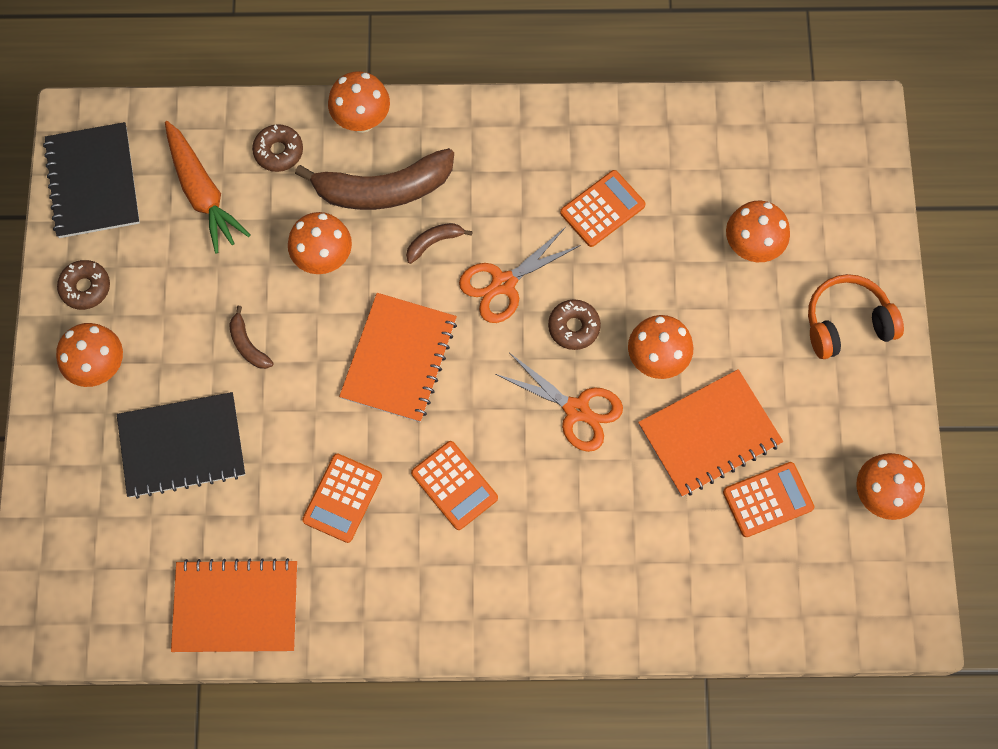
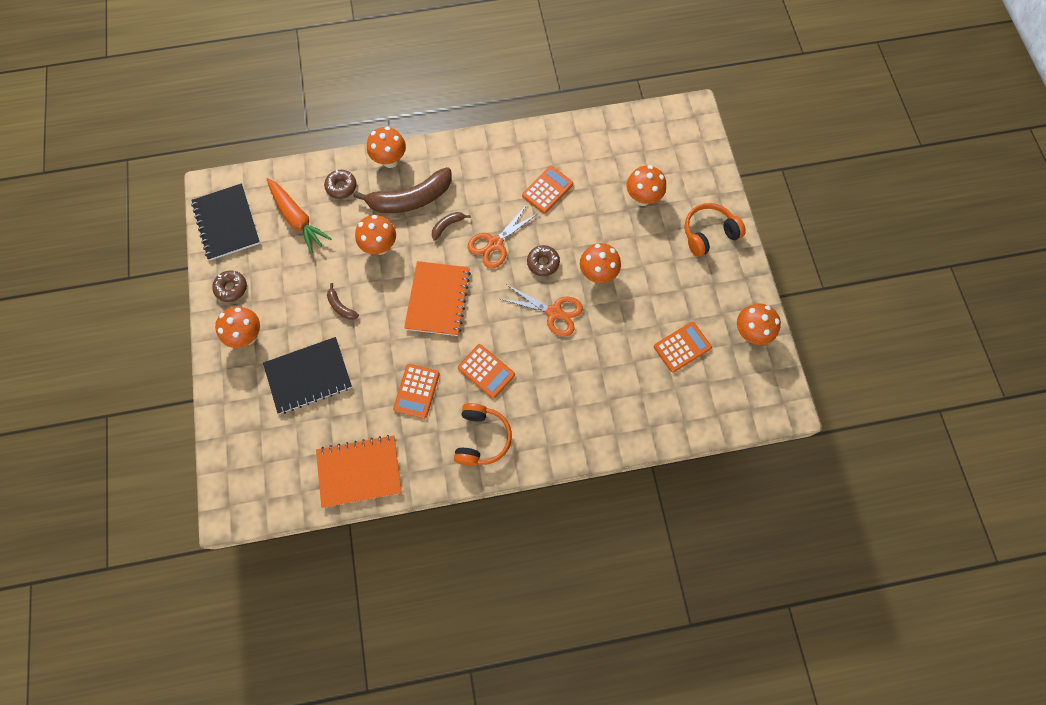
camera: 10 degrees left, 0 degrees up
(429, 588) = (481, 438): none -> orange headphones
(709, 434) = (638, 313): orange notebook -> none

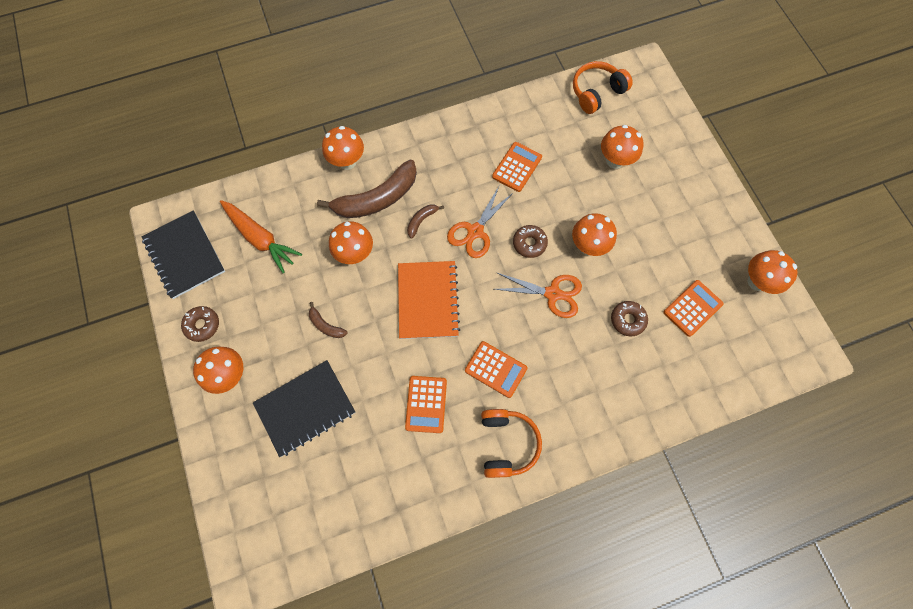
camera: 10 degrees left, 0 degrees up
(341, 187) = (301, 197): brown donut -> brown donut (627, 320)
(359, 471) = (382, 506): orange notebook -> none
(708, 234) = (690, 186): orange headphones -> orange headphones (596, 92)

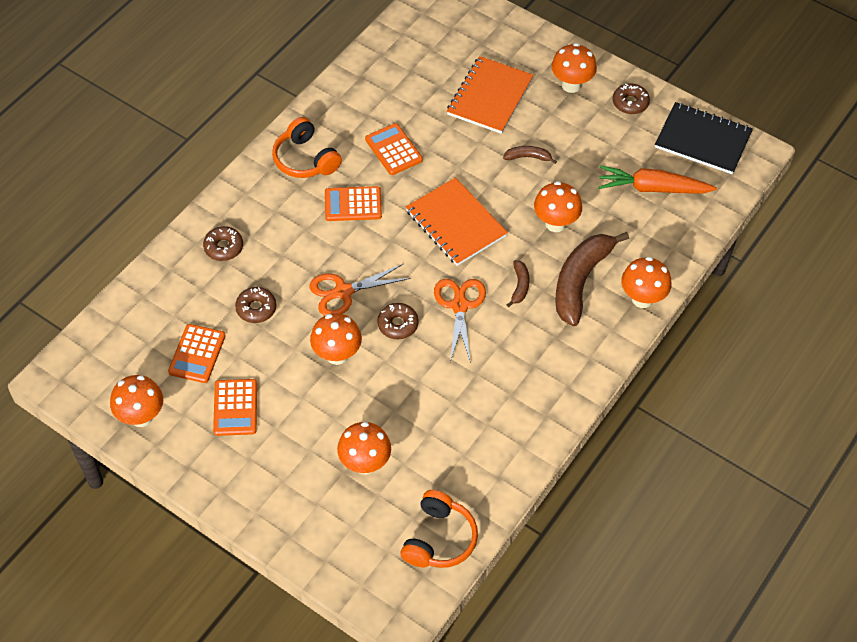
camera: 145 degrees right, 15 degrees down
(305, 408) = (490, 97): black notebook -> orange notebook
(517, 167) = (466, 394): orange calculator -> orange calculator (235, 408)
(625, 394) = (223, 247): none -> brown donut

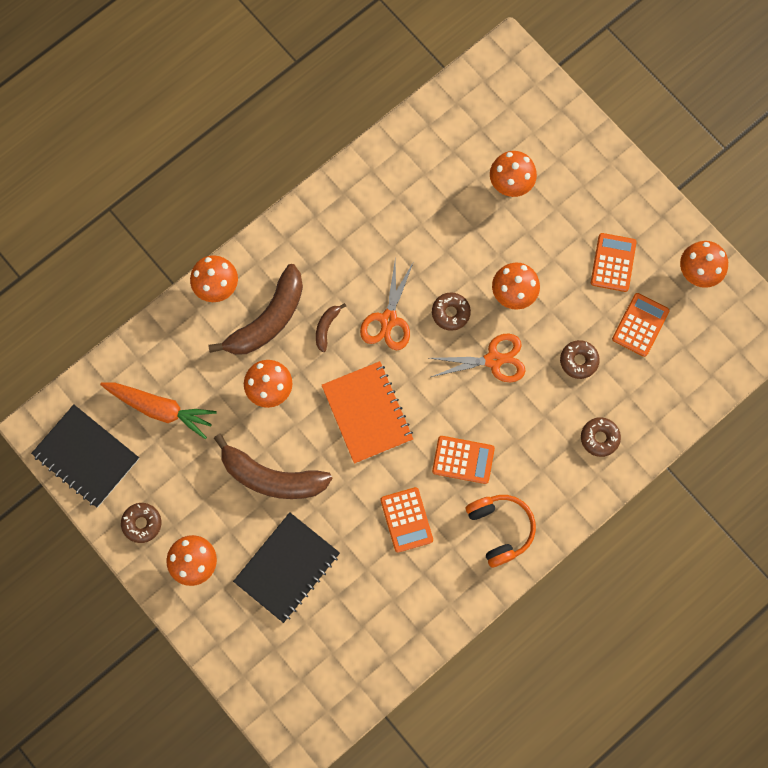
camera: 165 degrees left, 20 degrees up
(439, 539) = (464, 106): orange headphones -> none
(490, 97) = (287, 567): orange notebook -> black notebook
(528, 157) = (271, 477): brown banana -> brown banana, size x2.23

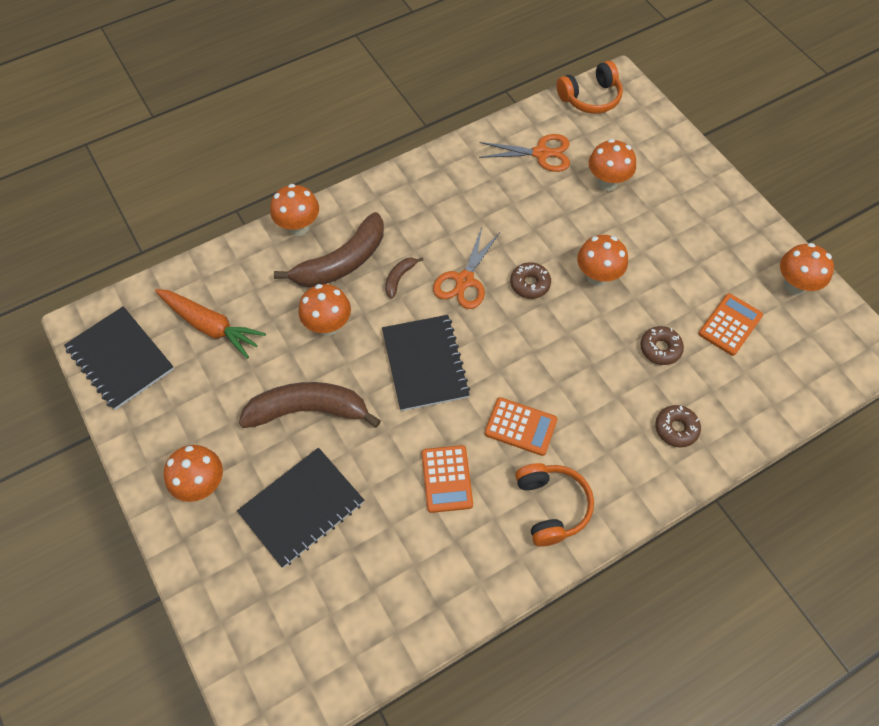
camera: 10 degrees right, 15 degrees down
(142, 523) = (157, 434): brown donut -> none
(271, 477) = (308, 410): brown banana -> brown banana turned 150 degrees clockwise
(367, 413) = (424, 364): orange notebook -> black notebook
(481, 80) = (590, 97): none -> orange headphones
(494, 360) = (569, 334): orange scissors -> orange scissors (541, 153)
(613, 262) = (705, 264): orange calculator -> none

